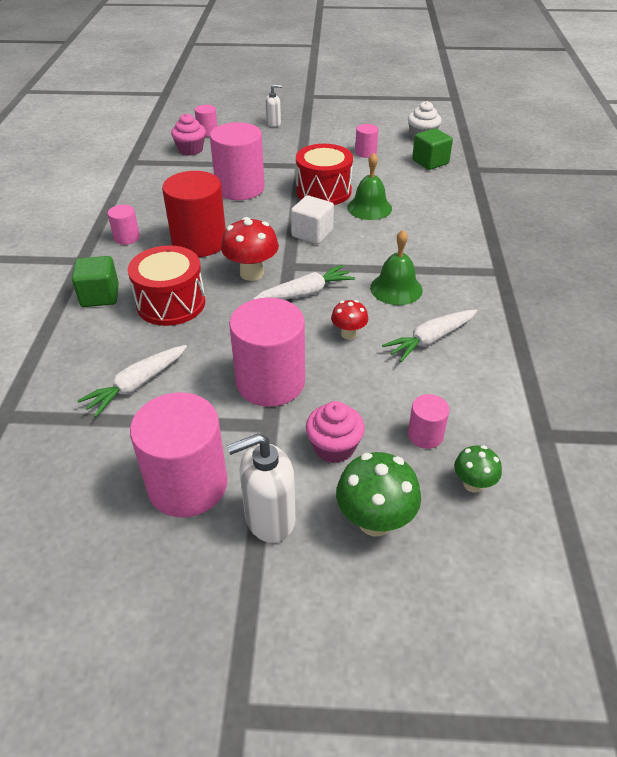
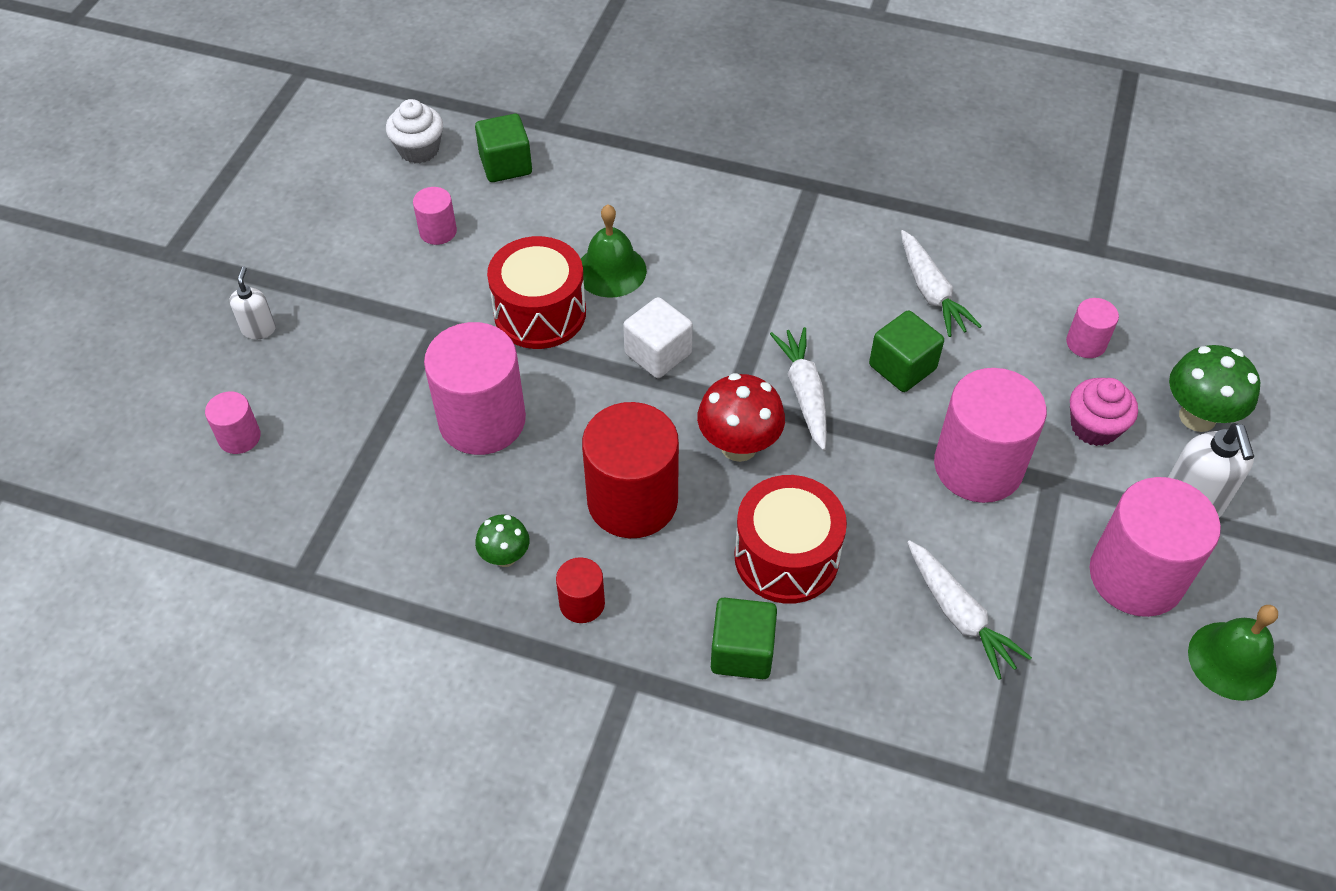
camera: 75 degrees left, 10 degrees up
(127, 237) = (582, 603): pink cylinder -> red cylinder
(190, 150) = (300, 473): pink cupcake -> none
(348, 334) = (902, 367): red mushroom -> green cube
(396, 288) = (820, 295): green bell -> green bell (1232, 660)
(473, 484) = (1157, 326): green mushroom -> green mushroom (505, 557)

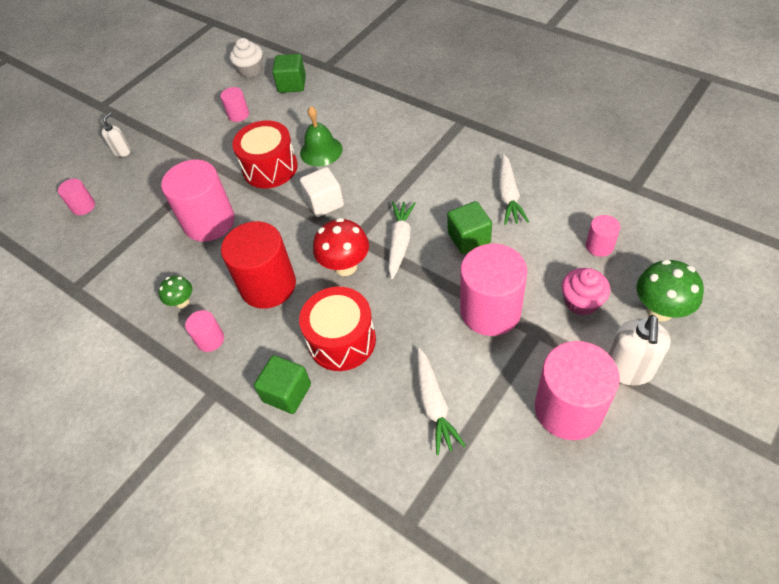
camera: 25 degrees right, 0 degrees up
(582, 603) = (210, 339): red cylinder -> pink cylinder
(1232, 660) = (615, 487): green bell -> none

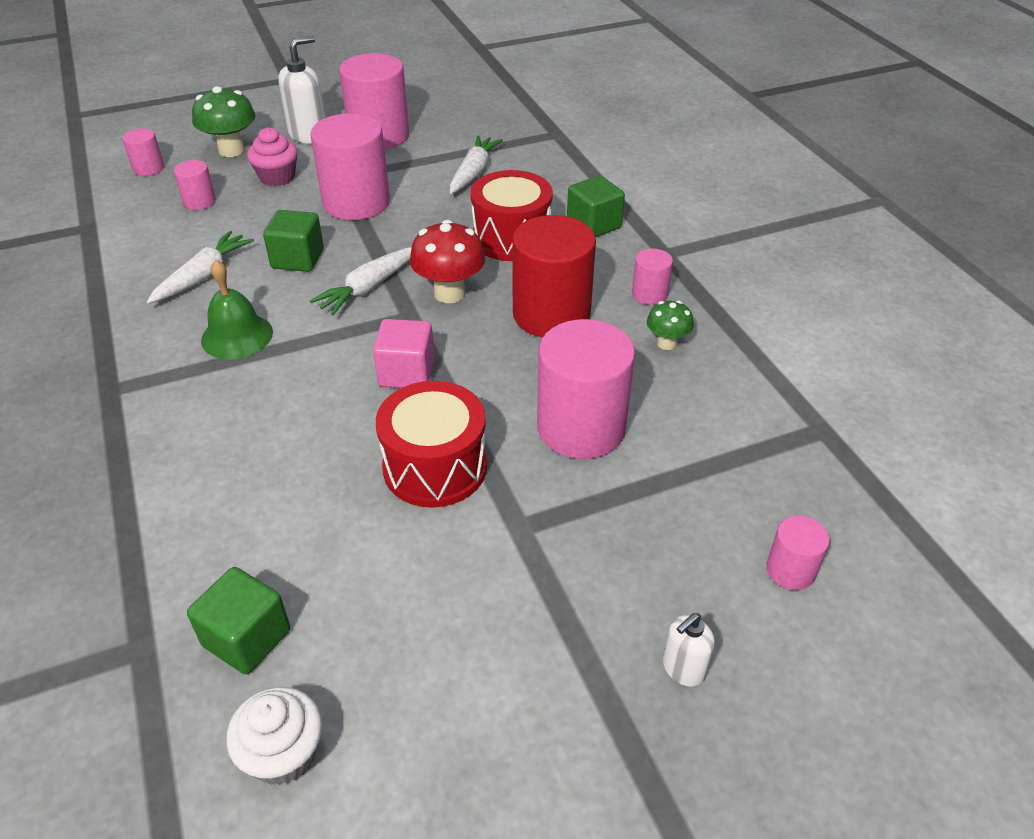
camera: 155 degrees left, 10 degrees down
(238, 115) = (404, 621): pink cylinder -> pink cylinder (148, 168)
(321, 151) = (338, 453): green bell -> green bell (237, 336)
(324, 203) = (406, 373): white cube -> pink cube

